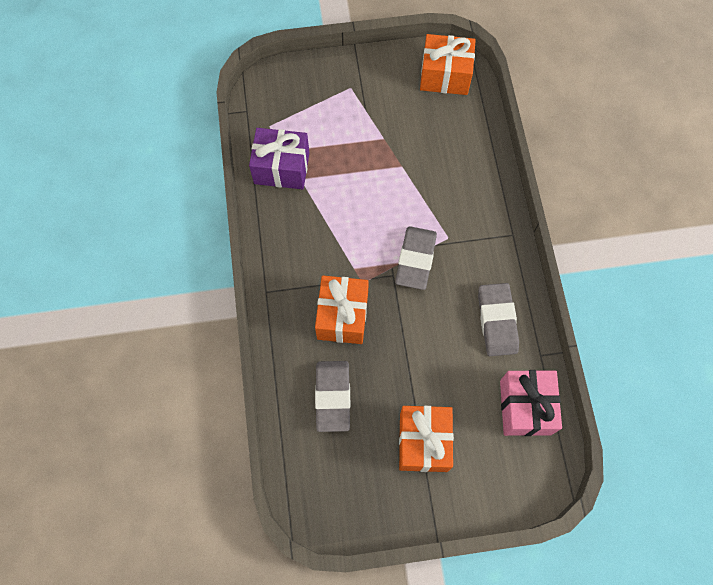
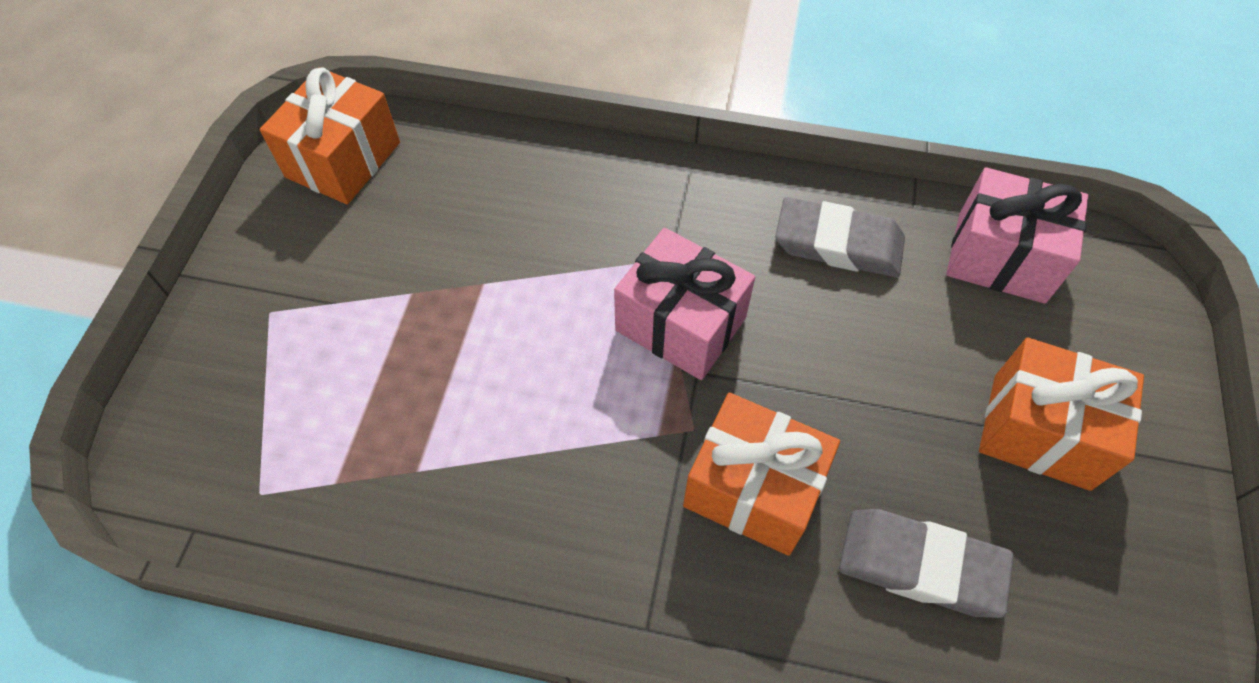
camera: 70 degrees left, 10 degrees down
(282, 168) = (373, 500): purple gift -> none
(415, 259) = (680, 324): grey eraser -> pink gift

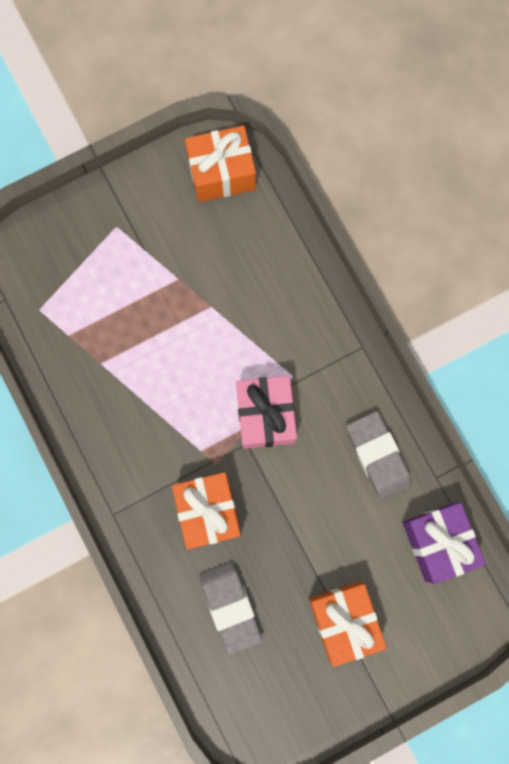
camera: 50 degrees right, 20 degrees up
(1001, 257) = (438, 542): pink gift -> purple gift

